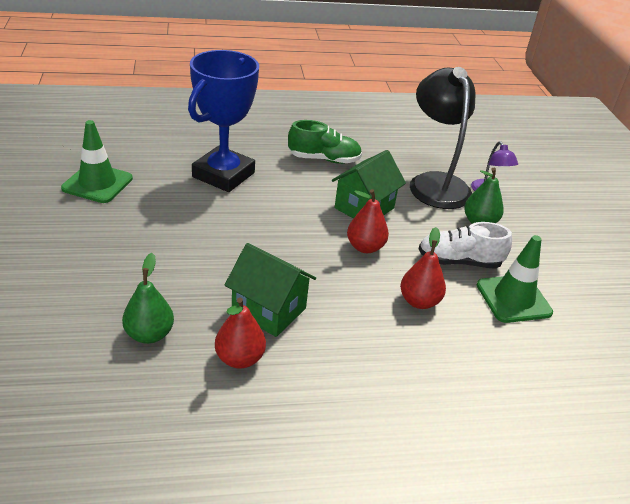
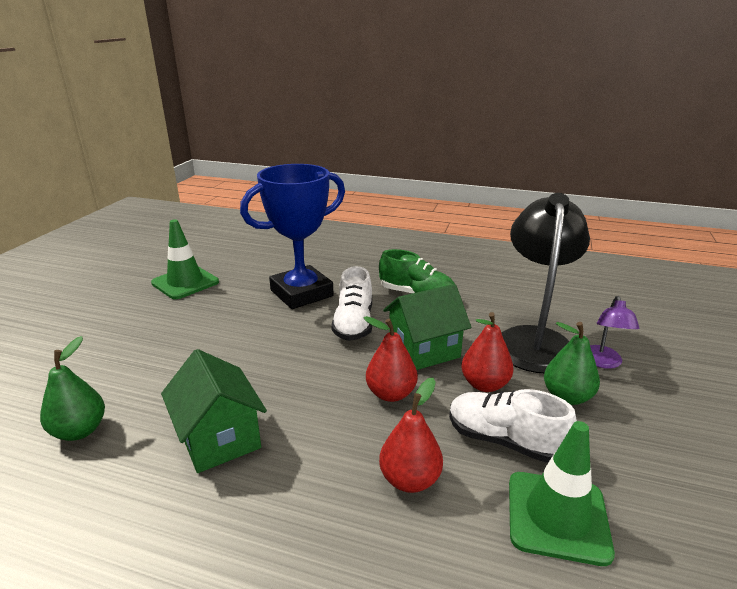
camera: 30 degrees right, 10 degrees down
(239, 359) = (135, 487): red pear -> red pear (484, 384)
(293, 196) = (354, 324): none -> white shoe

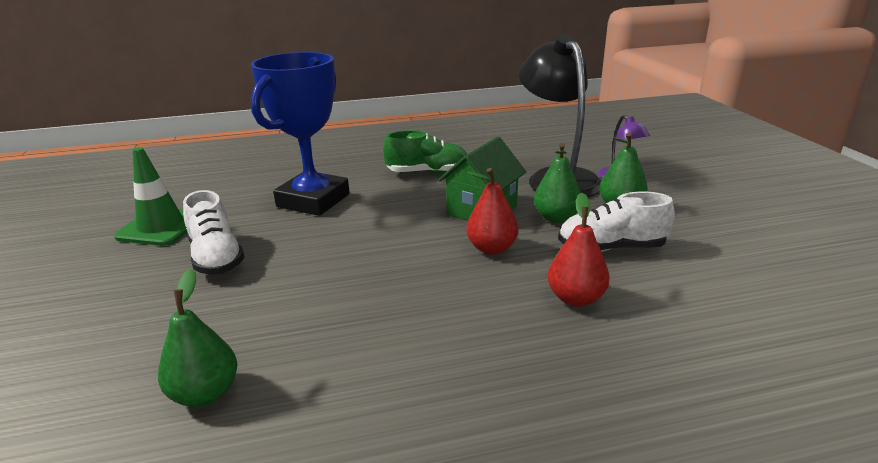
camera: 30 degrees left, 0 degrees up
(219, 438) = (377, 337): green house -> none
(354, 324) = (396, 209): white shoe -> white shoe (216, 257)
(484, 384) = (556, 218): red pear -> green pear
(557, 516) = (694, 279): green traffic cone -> none

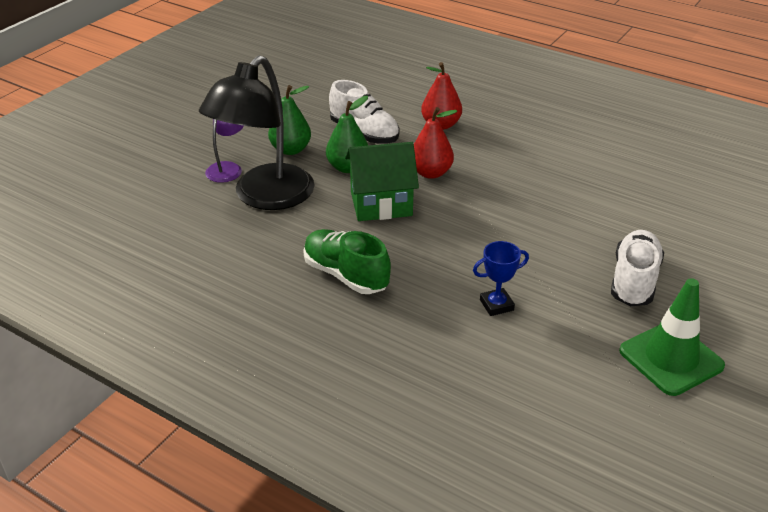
camera: 135 degrees left, 10 degrees up
(205, 393) = (684, 184): green pear -> none
(313, 200) = (496, 305): blue trophy -> blue trophy, size x0.40

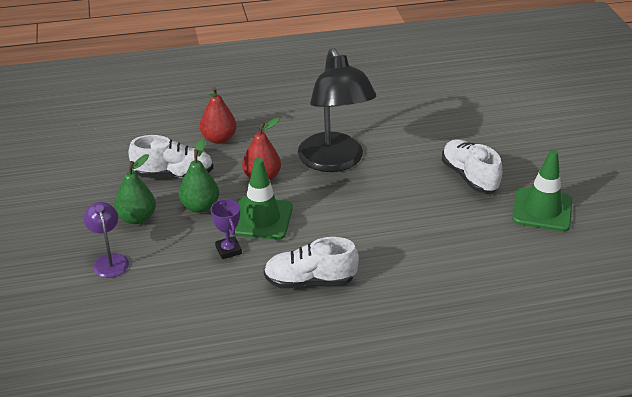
camera: 45 degrees left, 0 degrees up
(265, 197) = (172, 264): black lamp -> black lamp (334, 161)
(320, 212) = (228, 250): none -> purple trophy
(346, 275) = (310, 281): green shoe -> white shoe
(381, 204) = (261, 219): green house -> green traffic cone
(496, 305) = (421, 239): blue trophy -> none

